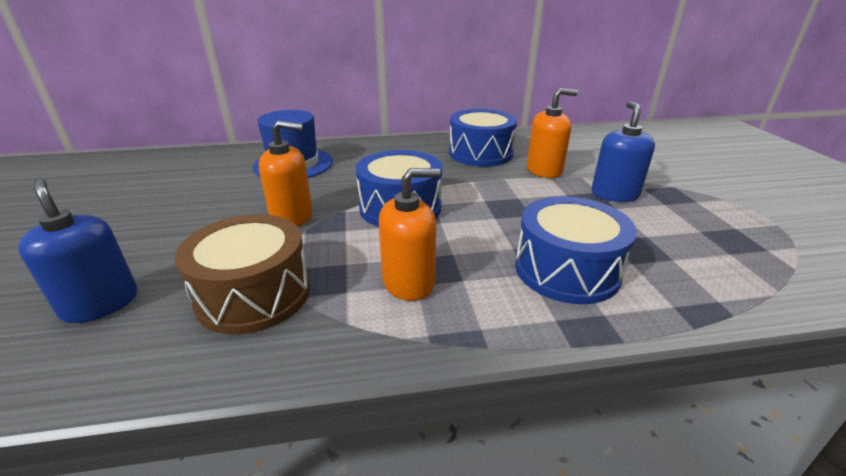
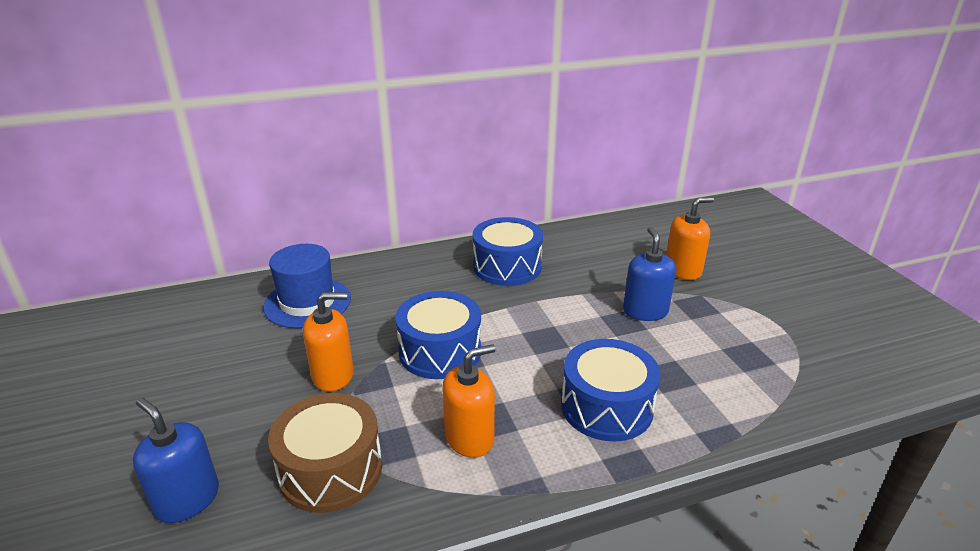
camera: 10 degrees left, 0 degrees up
(544, 170) = (575, 285): orange soap dispenser -> orange soap dispenser (683, 270)

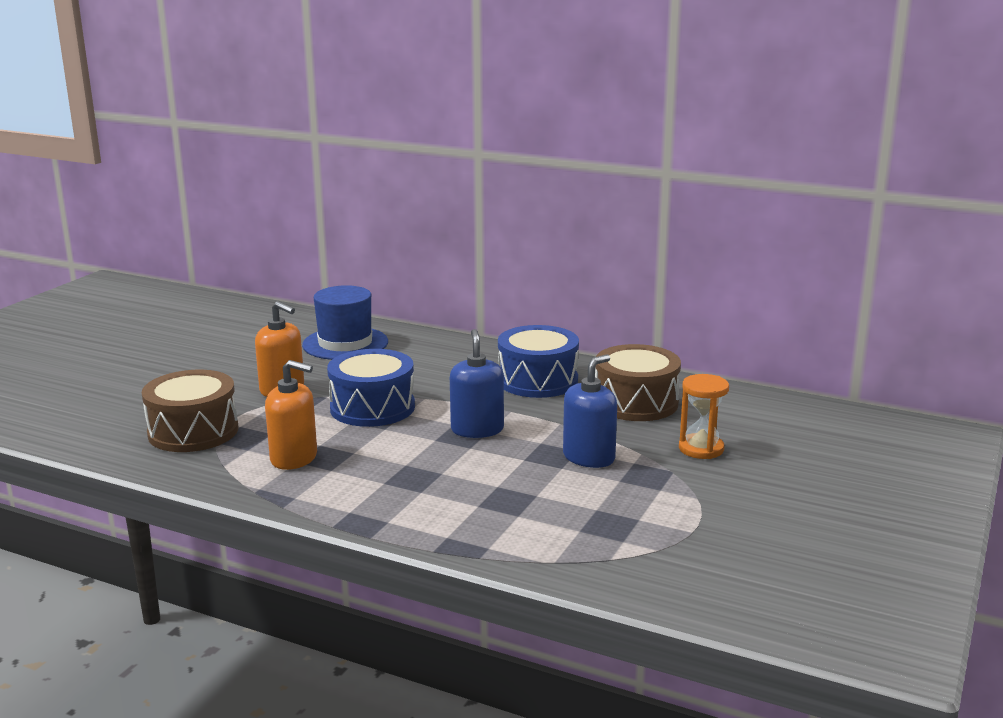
camera: 45 degrees right, 10 degrees down
(187, 500) = (110, 408): blue soap dispenser -> blue soap dispenser (477, 429)
(592, 254) = (636, 403): none -> brown drum
(606, 407) = (416, 491): blue drum -> none
(683, 270) = (701, 449): orange soap dispenser -> orange hourglass

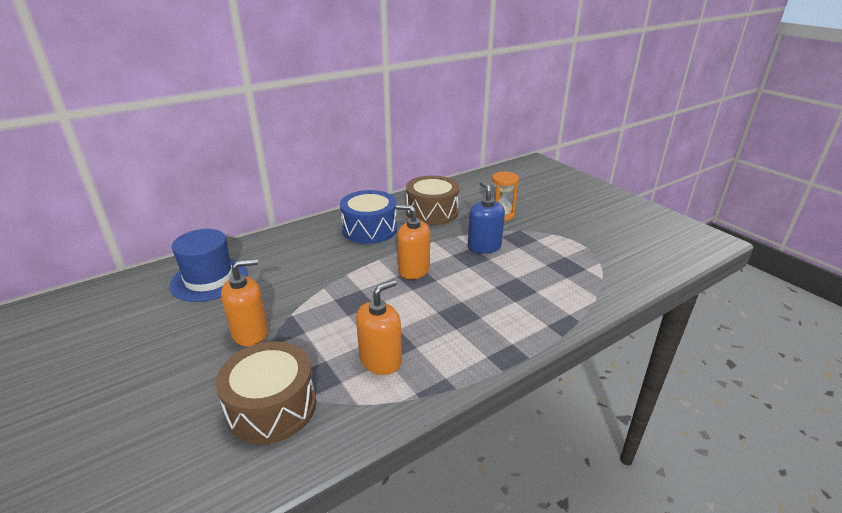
camera: 60 degrees left, 10 degrees up
(372, 408) = (336, 300): blue drum -> none
(477, 429) = (413, 270): blue soap dispenser -> orange soap dispenser

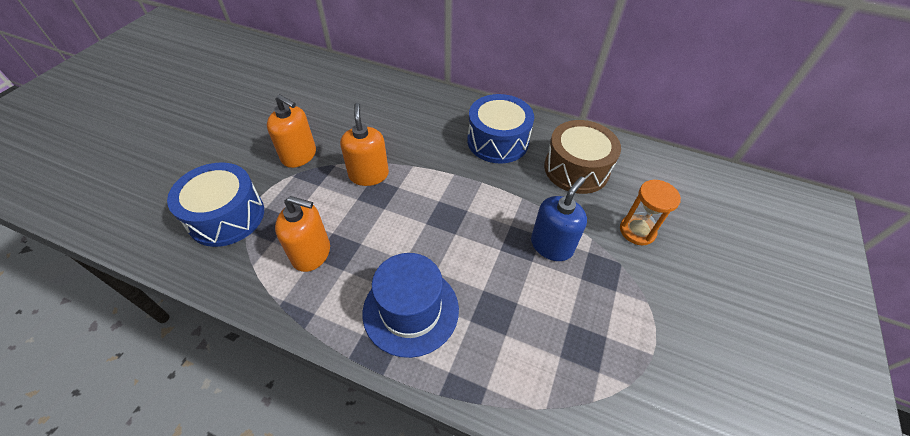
camera: 55 degrees right, 20 degrees up
(209, 279) = (346, 95): blue hat -> blue hat (411, 310)
(272, 407) = (226, 216): brown drum -> blue drum
(413, 270) = (458, 208): orange soap dispenser -> orange soap dispenser (368, 175)

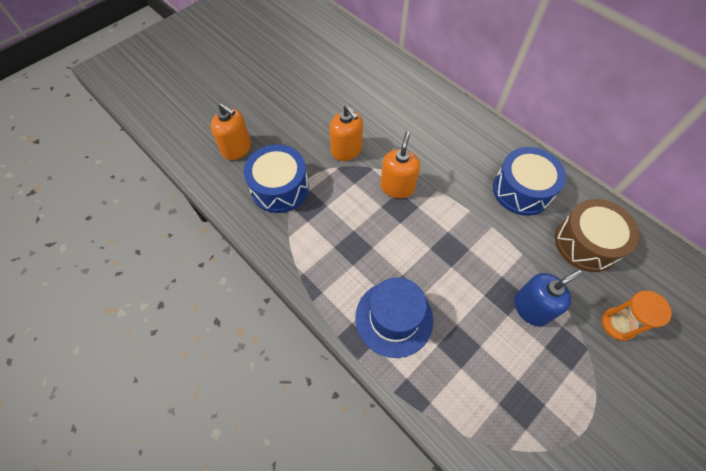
camera: 25 degrees right, 10 degrees up
(311, 253) = (333, 242): orange soap dispenser -> orange soap dispenser (237, 148)

